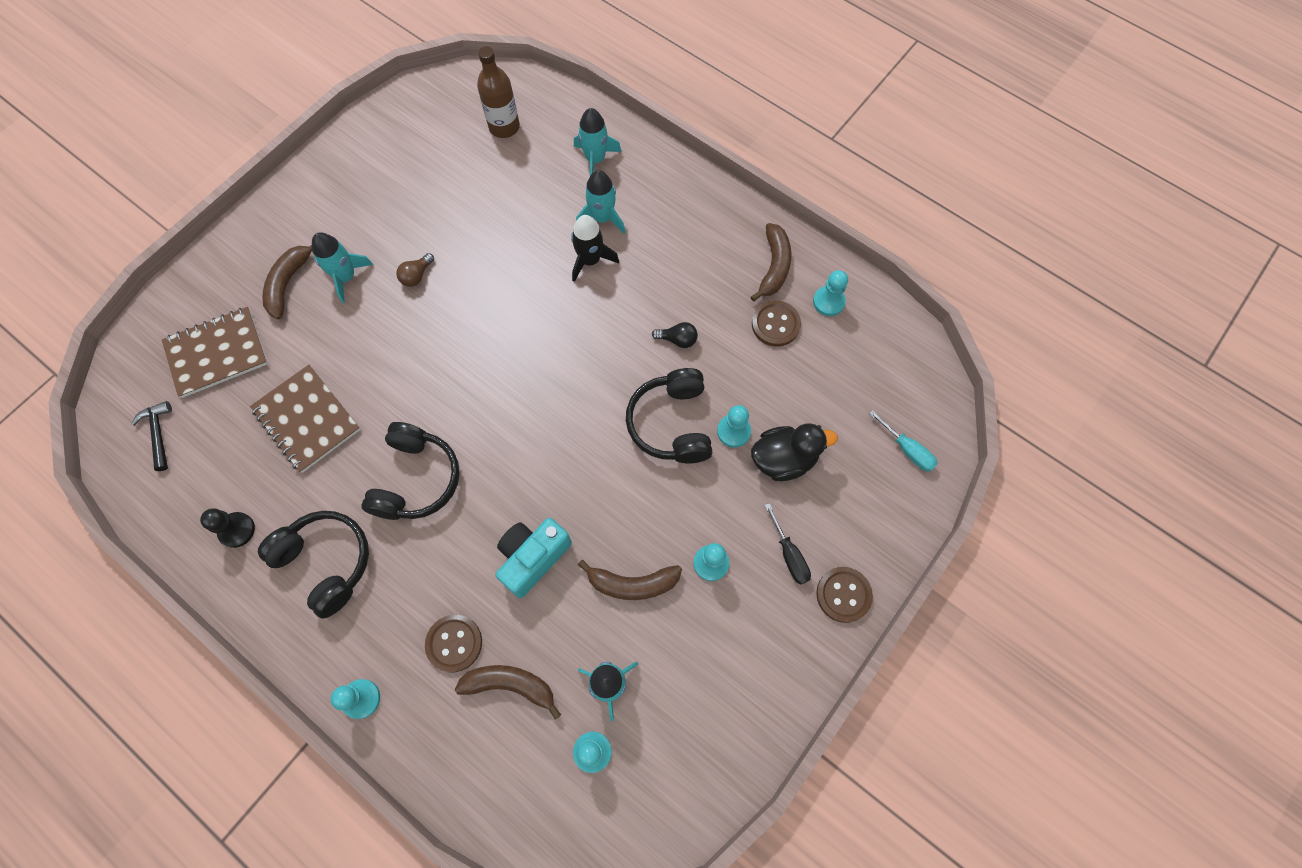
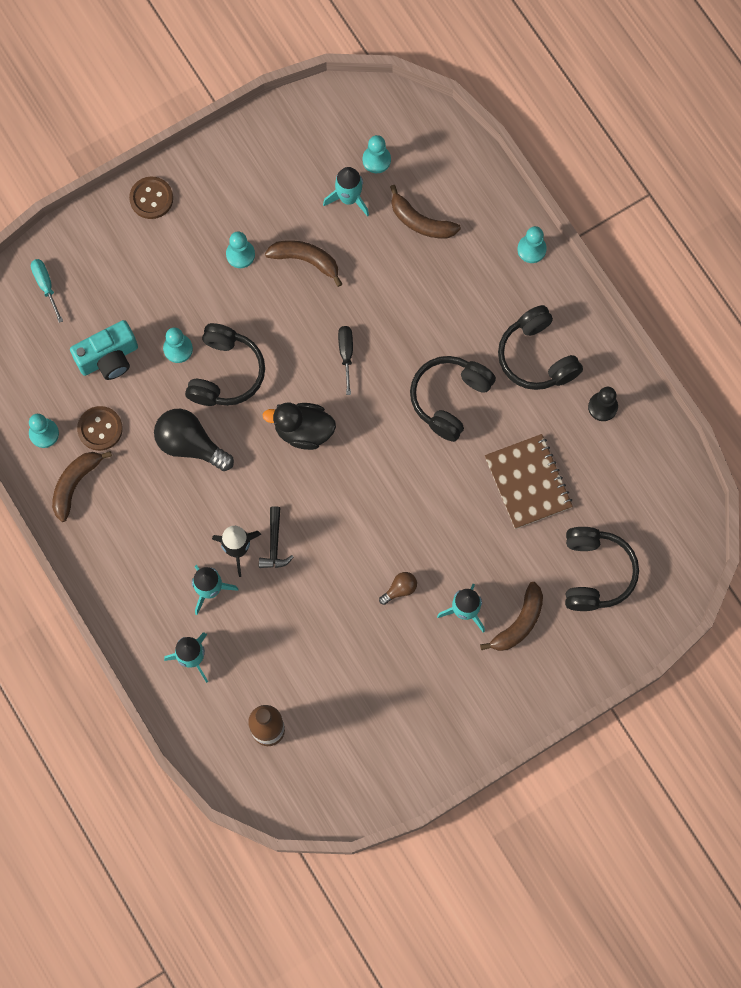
camera: 160 degrees left, 5 degrees up
(158, 433) = (656, 513): black hammer -> black hammer (274, 544)
(217, 353) = (595, 573): brown notebook -> black headphones
(454, 643) = (453, 264): brown button -> none
(533, 558) = (375, 305): turquoise camera -> turquoise camera (109, 358)
(677, 339) = (190, 444): black light bulb -> black light bulb, size x2.04
(784, 459) = (148, 312): black duck -> black duck (303, 431)
(789, 554) = (178, 240): black screwdriver -> black screwdriver (346, 354)

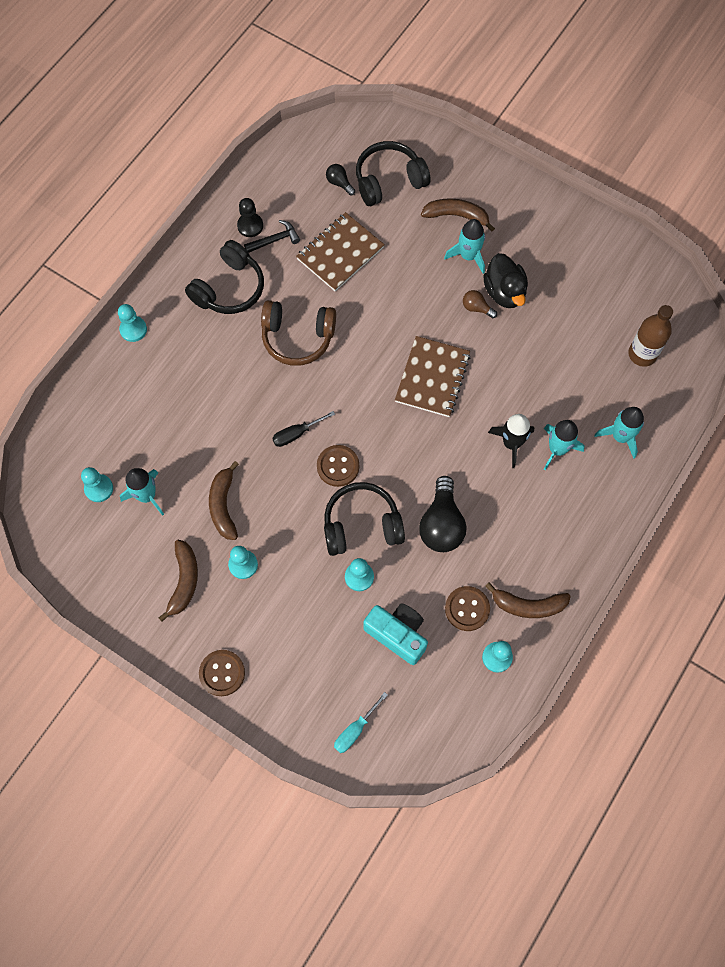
camera: 115 degrees left, 5 degrees down
(274, 544) = (491, 417): black hammer -> black hammer (275, 240)
(294, 377) = (338, 466): none -> brown button
(303, 431) = (382, 437): black duck -> black duck (504, 292)
(343, 508) = (432, 378): none -> brown notebook
(420, 222) = (144, 426): brown banana -> brown banana (184, 581)
(449, 399) = (297, 337): black headphones -> brown headphones
(615, 520) = (339, 183): none -> black light bulb

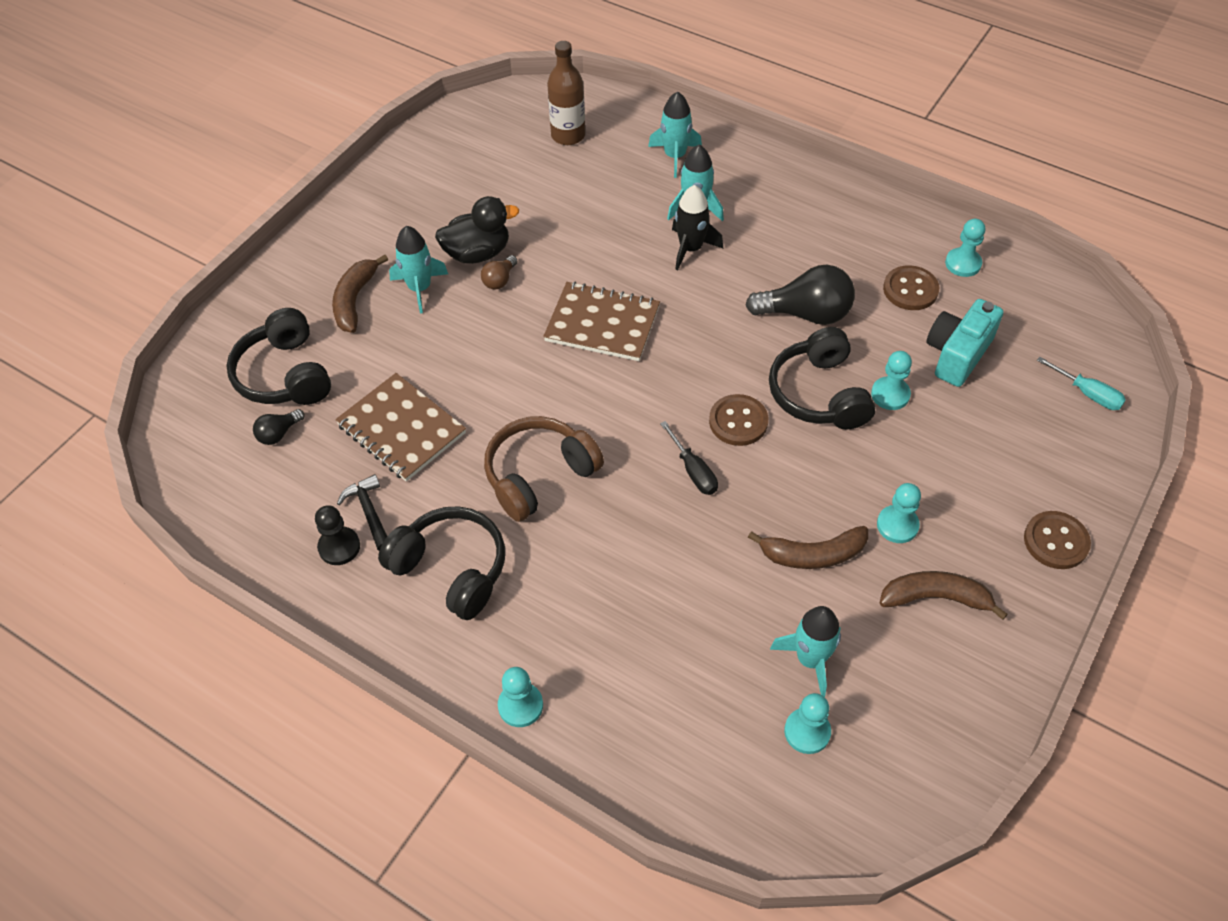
camera: 90 degrees left, 15 degrees down
(297, 337) = (539, 476): brown headphones -> brown headphones turned 135 degrees counterclockwise
(528, 605) = (894, 237): brown banana -> none

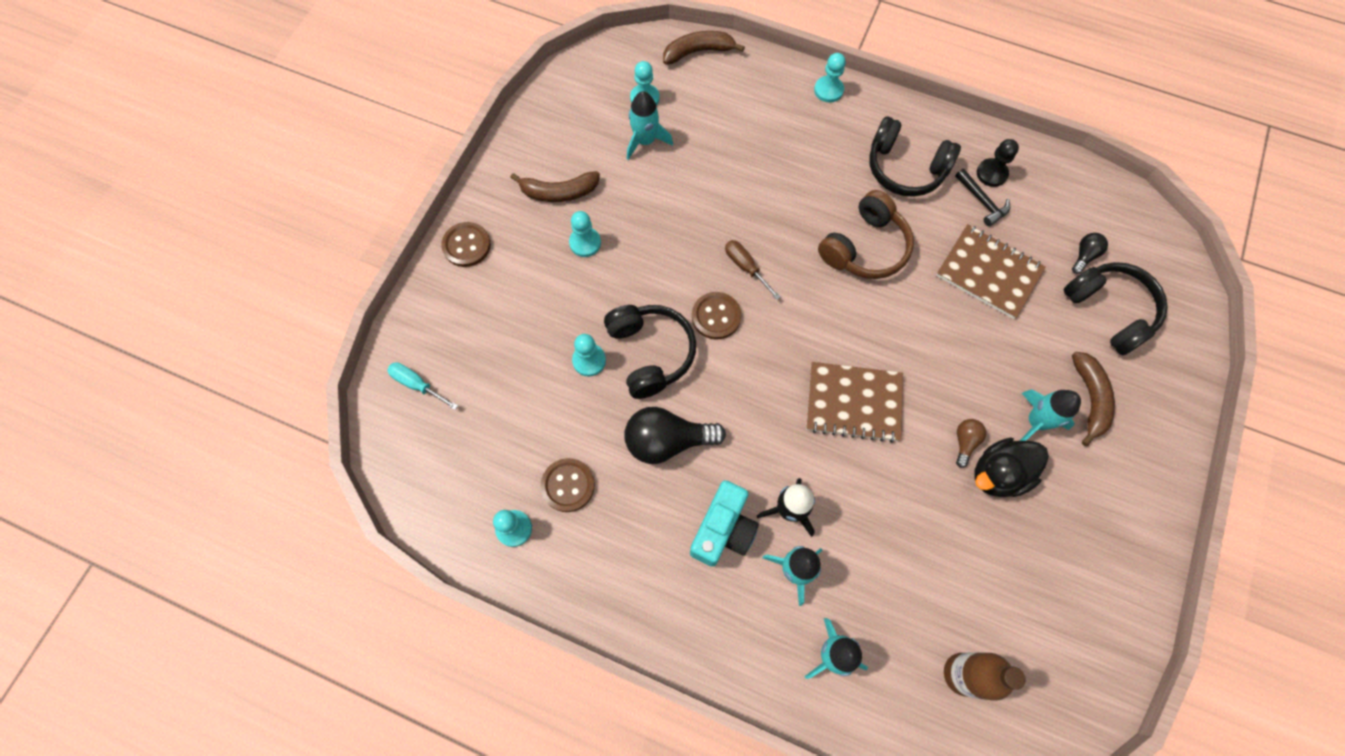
camera: 170 degrees right, 15 degrees up
(693, 470) = (746, 267): black screwdriver -> brown screwdriver
(812, 555) = (648, 212): brown banana -> brown banana (698, 51)
(957, 354) = (528, 412): turquoise camera -> turquoise camera (723, 530)

